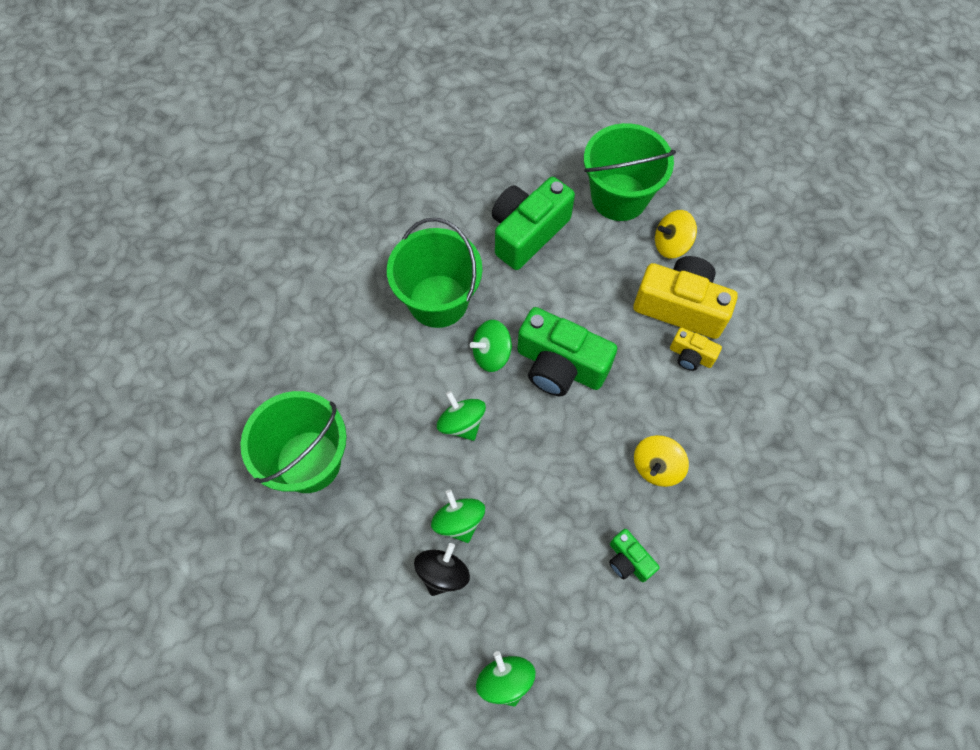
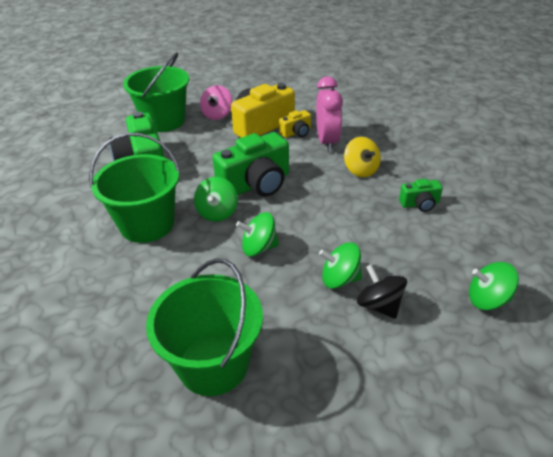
camera: 60 degrees left, 25 degrees down
(671, 244) = (217, 114): yellow spinning top -> pink spinning top
(693, 401) = (327, 142): none -> pink clock

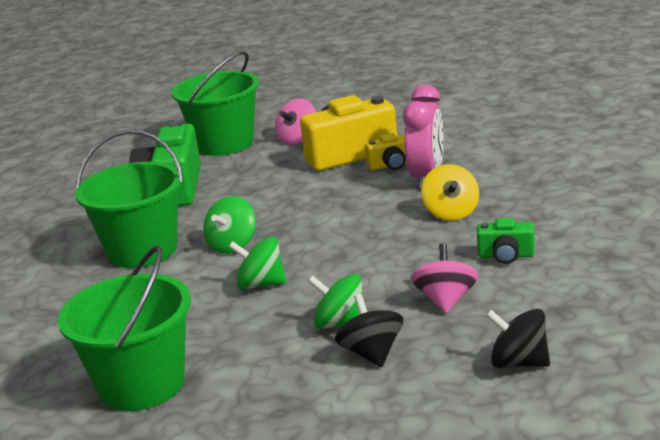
camera: 20 degrees right, 15 degrees down
(256, 184) = (300, 219): green camera -> none
(403, 248) = (446, 300): none -> pink spinning top
(487, 299) = (519, 363): green spinning top -> black spinning top

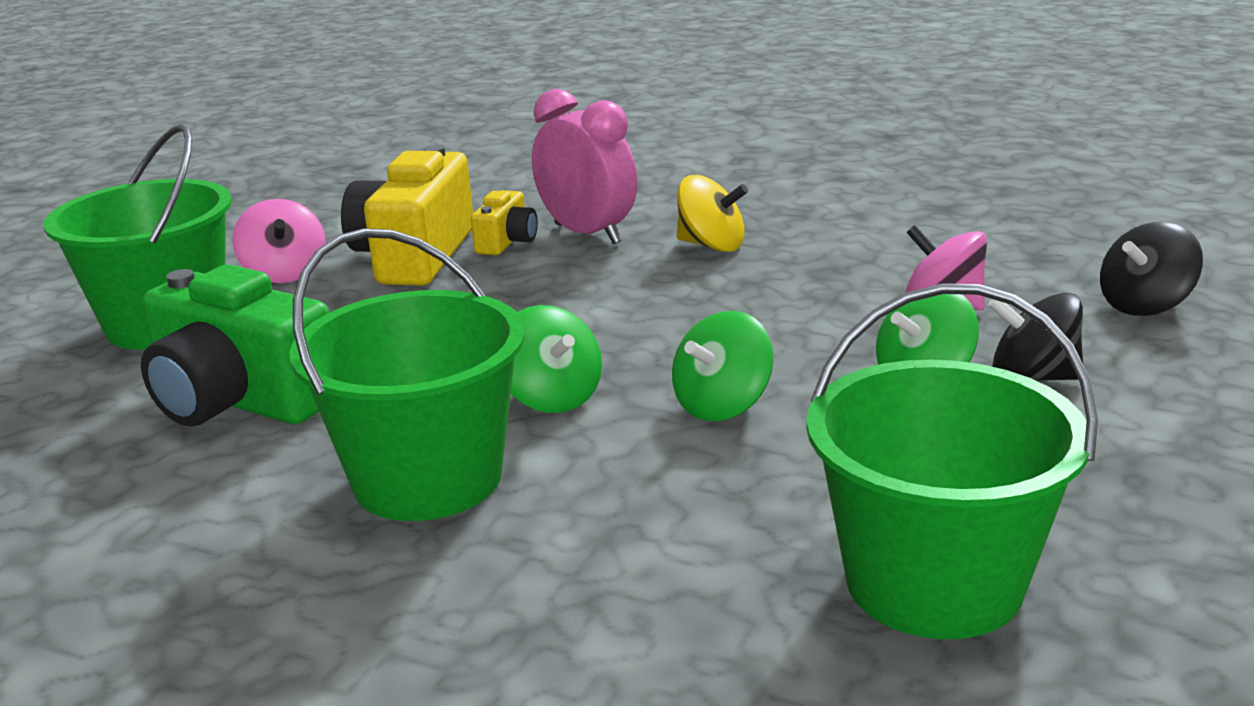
camera: 60 degrees left, 0 degrees up
(506, 256) = (874, 248): green camera -> none

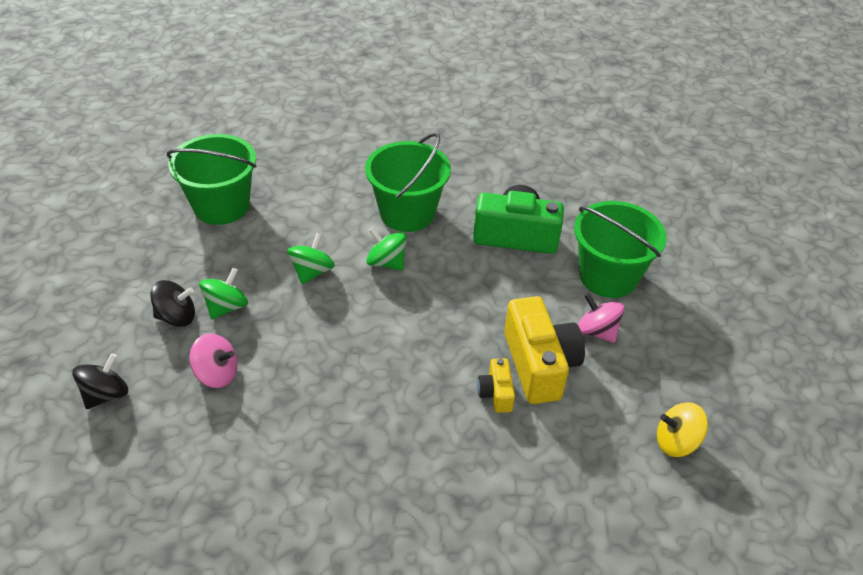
camera: 155 degrees right, 20 degrees up
(587, 234) = (451, 415): pink clock -> none
(711, 246) = (365, 415): yellow spinning top -> yellow spinning top (676, 442)

